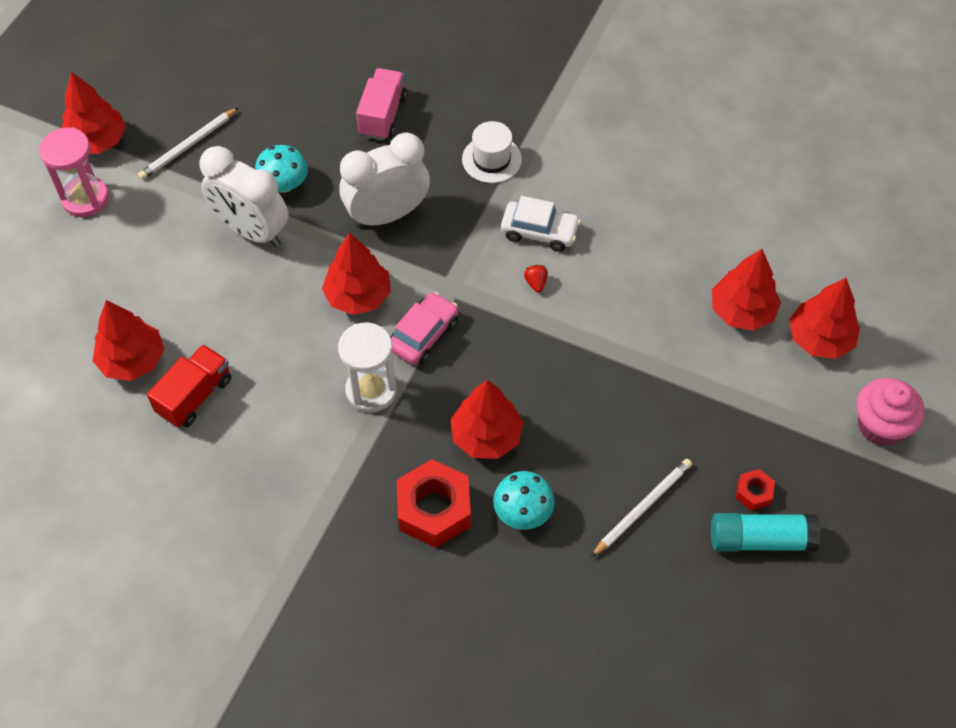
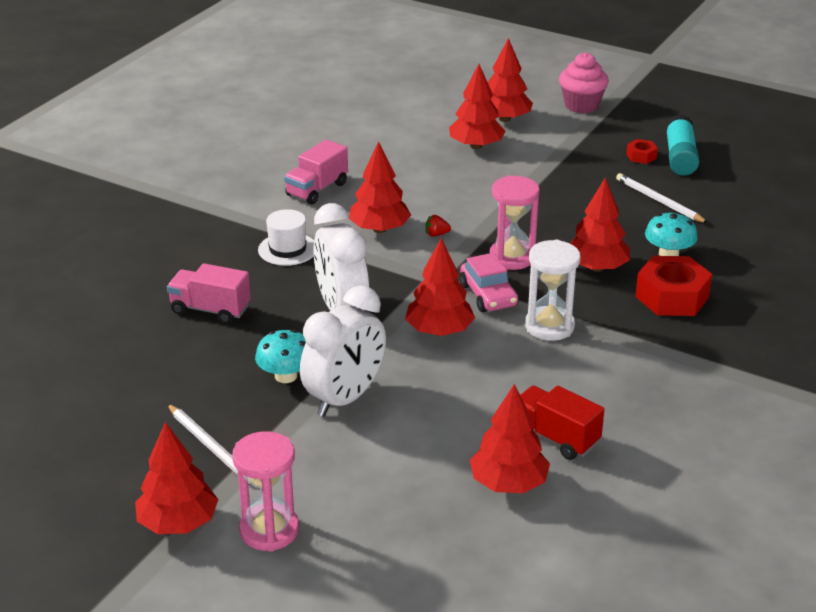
camera: 85 degrees left, 25 degrees down
(423, 335) = (488, 295): pink car -> pink car turned 150 degrees counterclockwise
(498, 354) = (512, 257): none -> pink hourglass
(539, 231) = (379, 229): white car -> red tree
(612, 169) = (317, 189): none -> pink truck

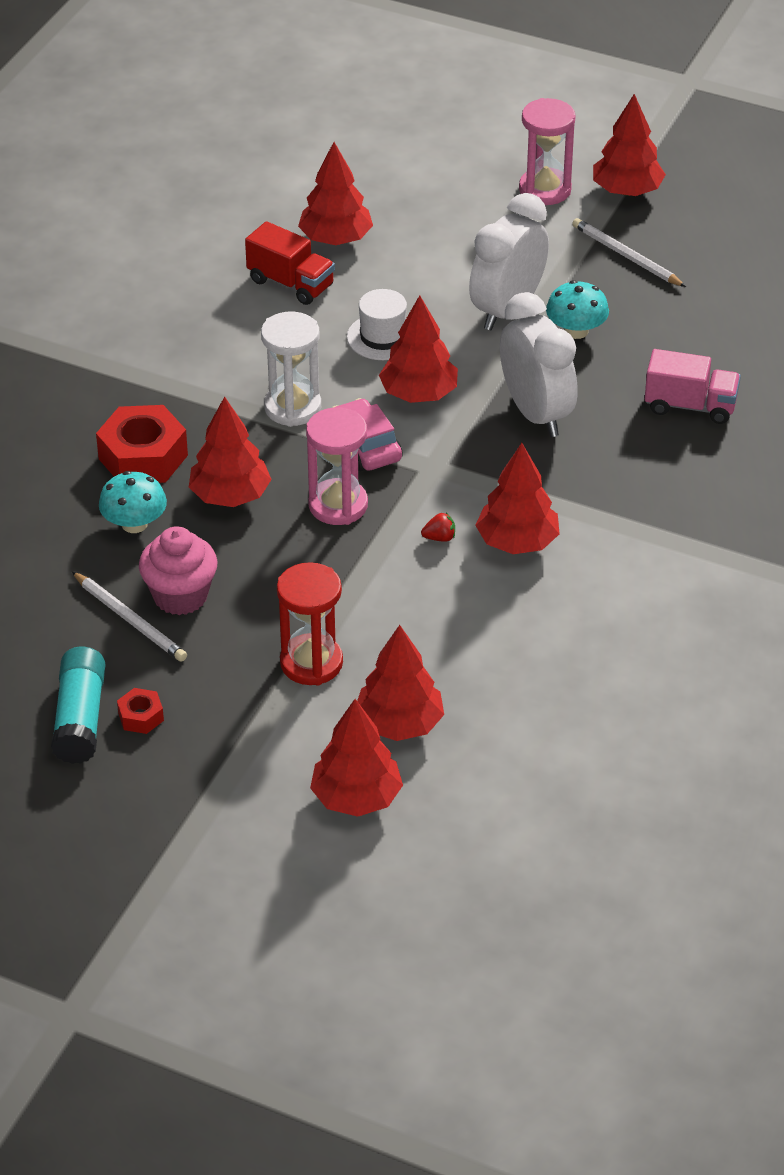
camera: 175 degrees right, 10 degrees up
(287, 249) = (629, 500): white hat -> white hat (382, 337)
(317, 189) = (622, 611): pink truck -> none
(532, 175) = (311, 663): none -> red hourglass
(581, 105) = (224, 845): pink cupcake -> pink cupcake (180, 596)

